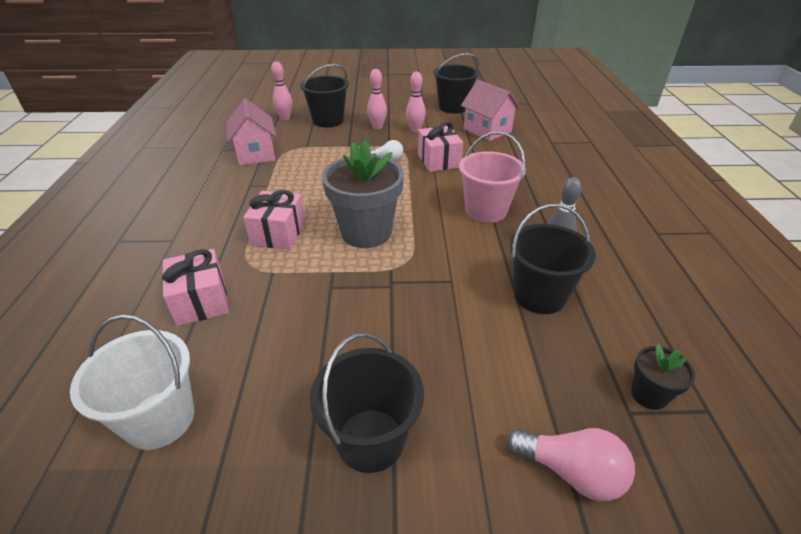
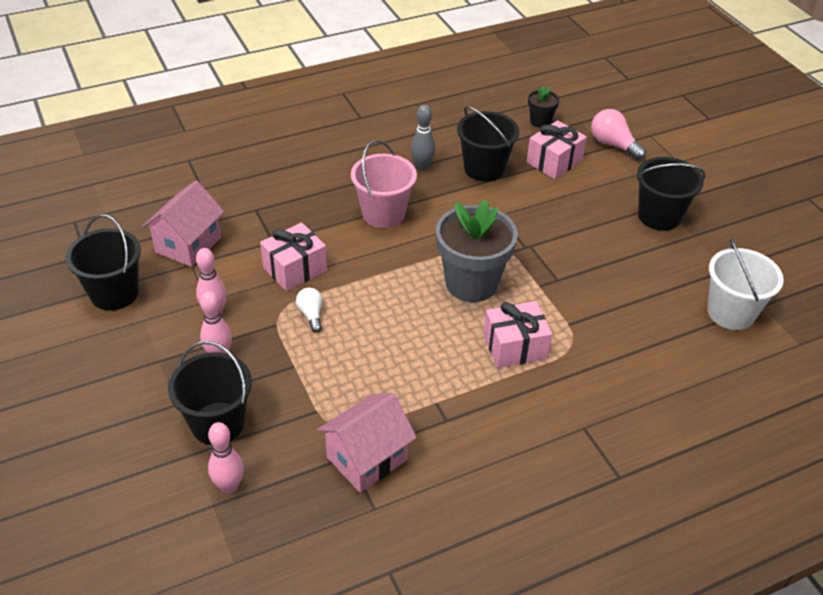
camera: 115 degrees left, 5 degrees up
(201, 301) = (634, 353): pink gift -> pink gift (554, 162)
(570, 472) = (613, 145): pink light bulb -> pink light bulb turned 45 degrees counterclockwise

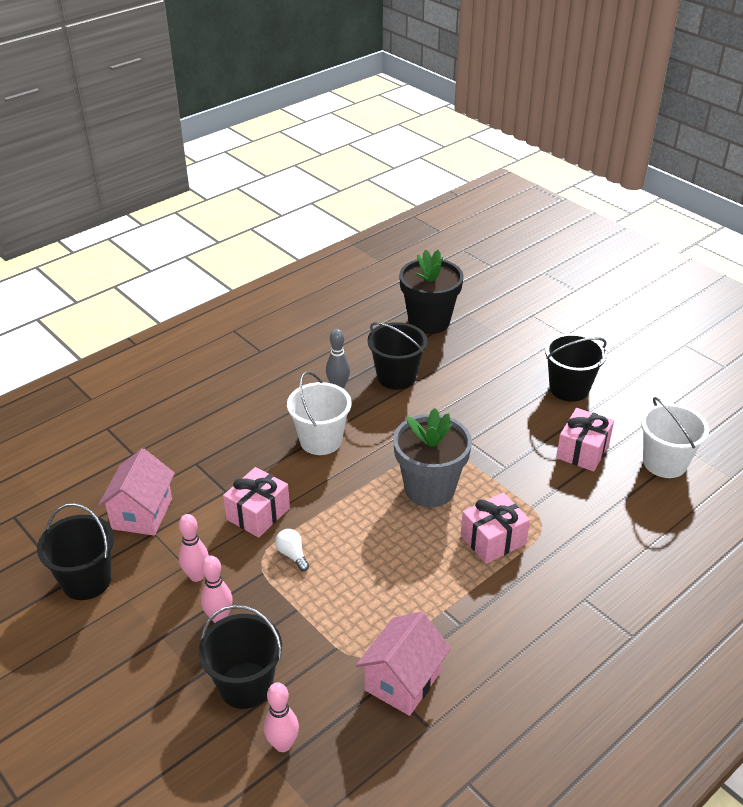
camera: 15 degrees left, 5 degrees down
(383, 214) = (320, 440): pink bucket -> white bucket
(540, 121) = (429, 321): black flower pot -> black flower pot, size x2.11
(554, 162) = (457, 357): pink gift -> pink gift (582, 451)
(613, 145) = (502, 330): pink light bulb -> none

